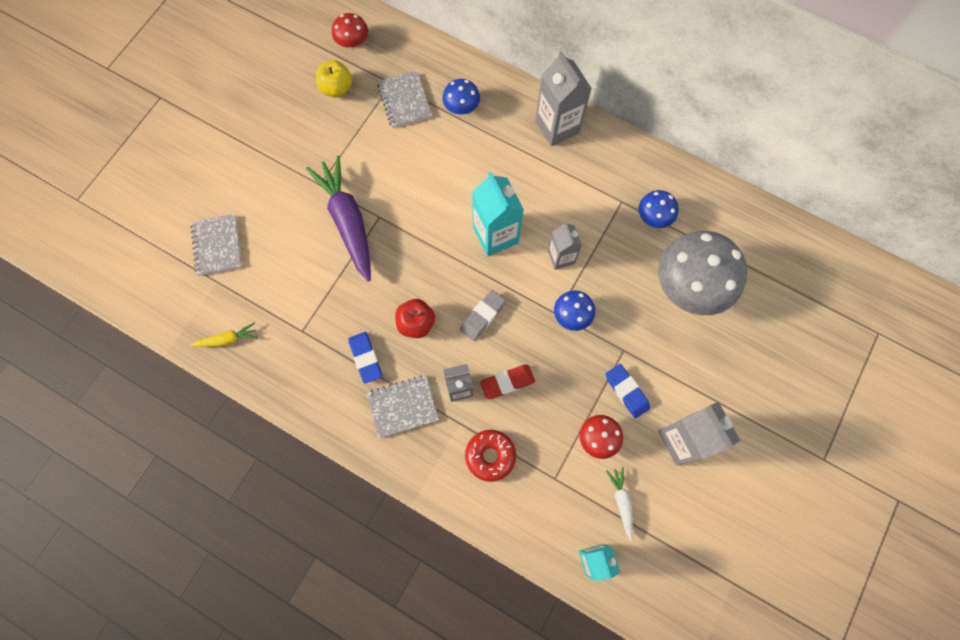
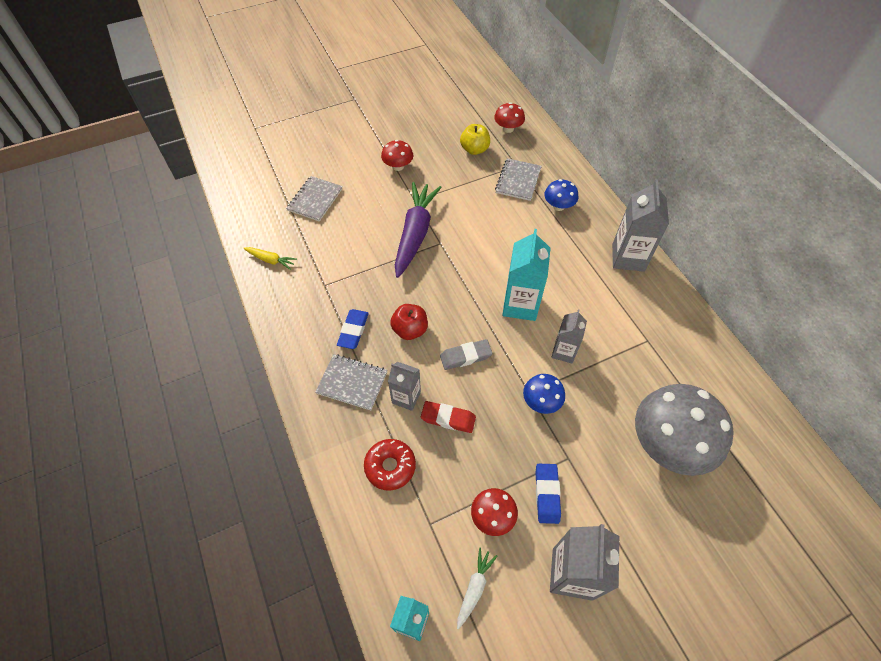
camera: 35 degrees right, 15 degrees down
(273, 155) = (398, 166): none -> red mushroom
(654, 217) = (669, 368): blue mushroom -> none

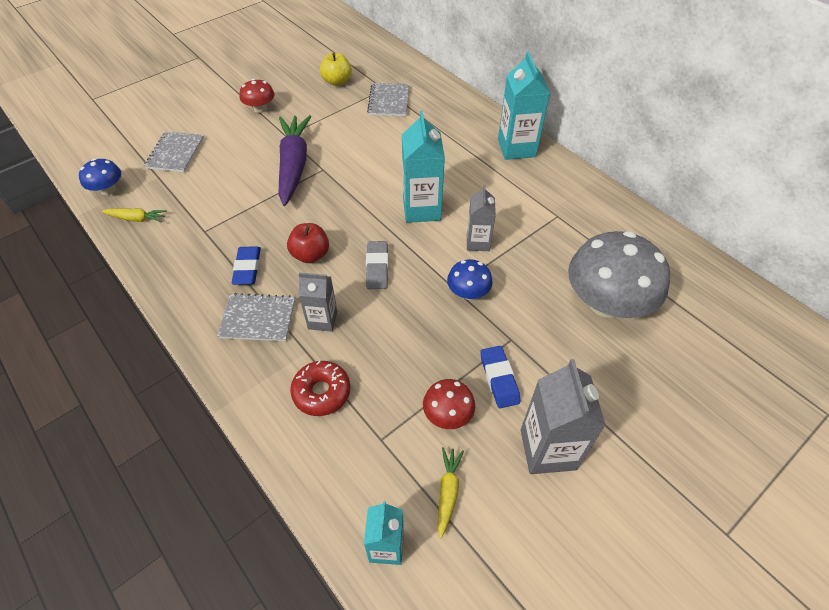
camera: 15 degrees left, 5 degrees down
(448, 418) = (374, 330): red eraser -> none
(465, 356) = (377, 267): grey eraser -> grey eraser turned 60 degrees counterclockwise
(474, 588) = (448, 492): white carrot -> yellow carrot
(508, 128) = (366, 59): red mushroom -> none
(558, 206) = (435, 116): blue mushroom -> blue mushroom (108, 190)
(628, 257) = (516, 148): grey carton -> turquoise carton

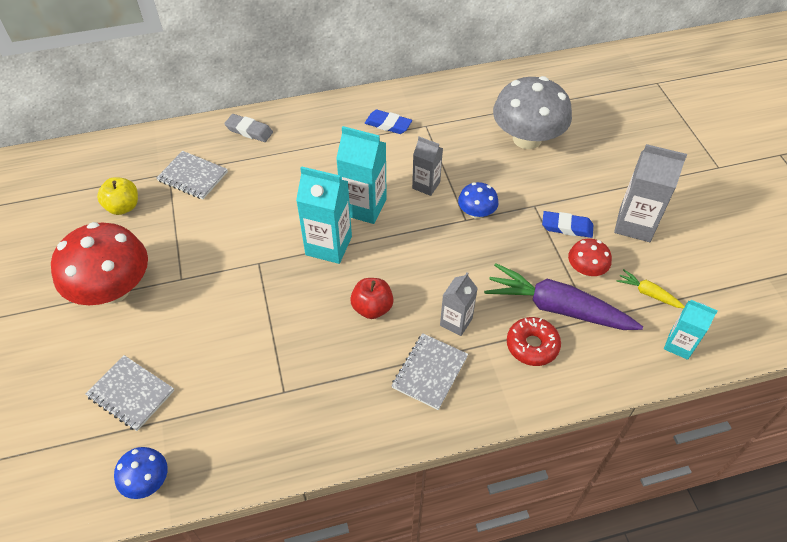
camera: 65 degrees left, 0 degrees up
(136, 219) = (221, 457): yellow carrot -> none
(247, 268) = (360, 365): blue eraser -> blue eraser (388, 125)
(260, 108) = (113, 289): red mushroom -> red mushroom, size x2.07
(294, 166) = (236, 285): purple carrot -> purple carrot (558, 308)
(377, 267) = (416, 263): grey eraser -> grey eraser (249, 131)
(516, 148) = (330, 115): turquoise carton -> turquoise carton (328, 246)

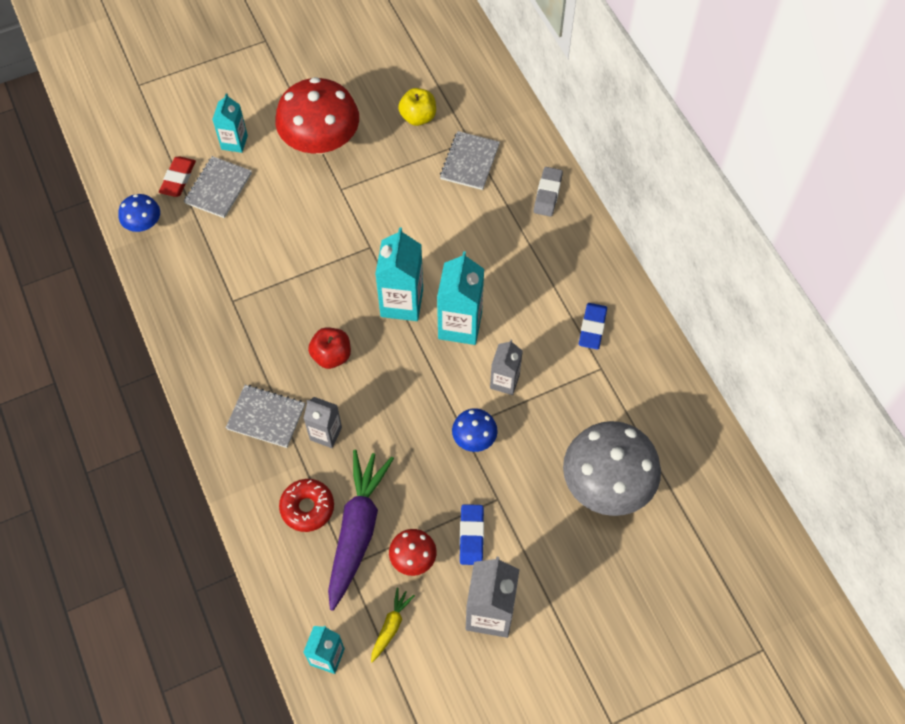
camera: 80 degrees right, 10 degrees up
(75, 372) = (234, 142): none -> turquoise carton
(98, 436) = (178, 179): none -> red eraser

